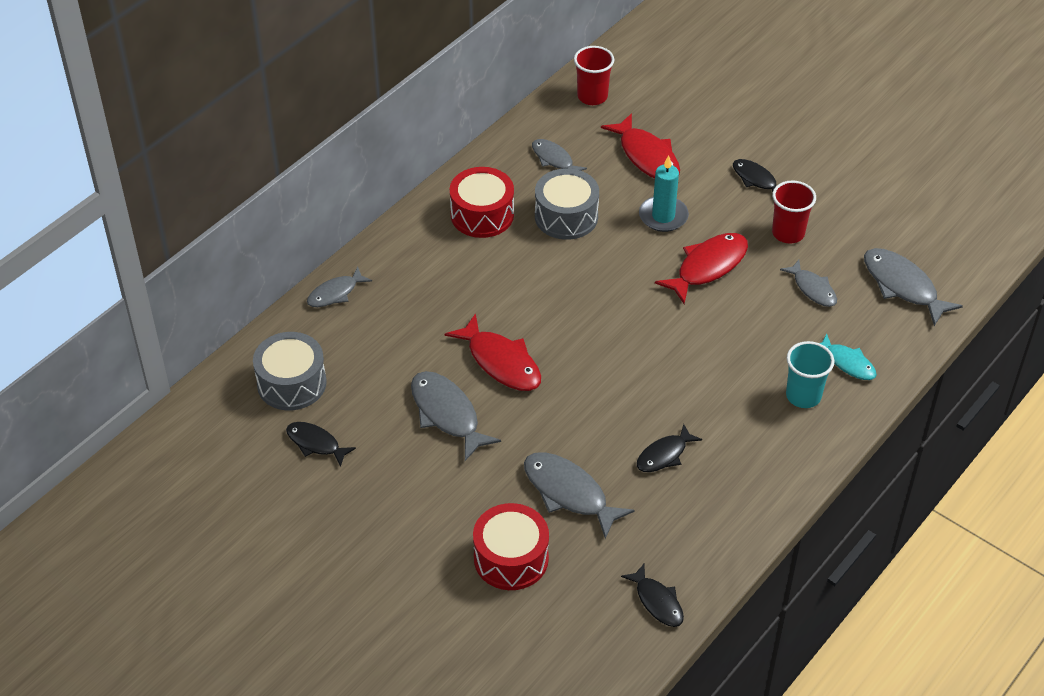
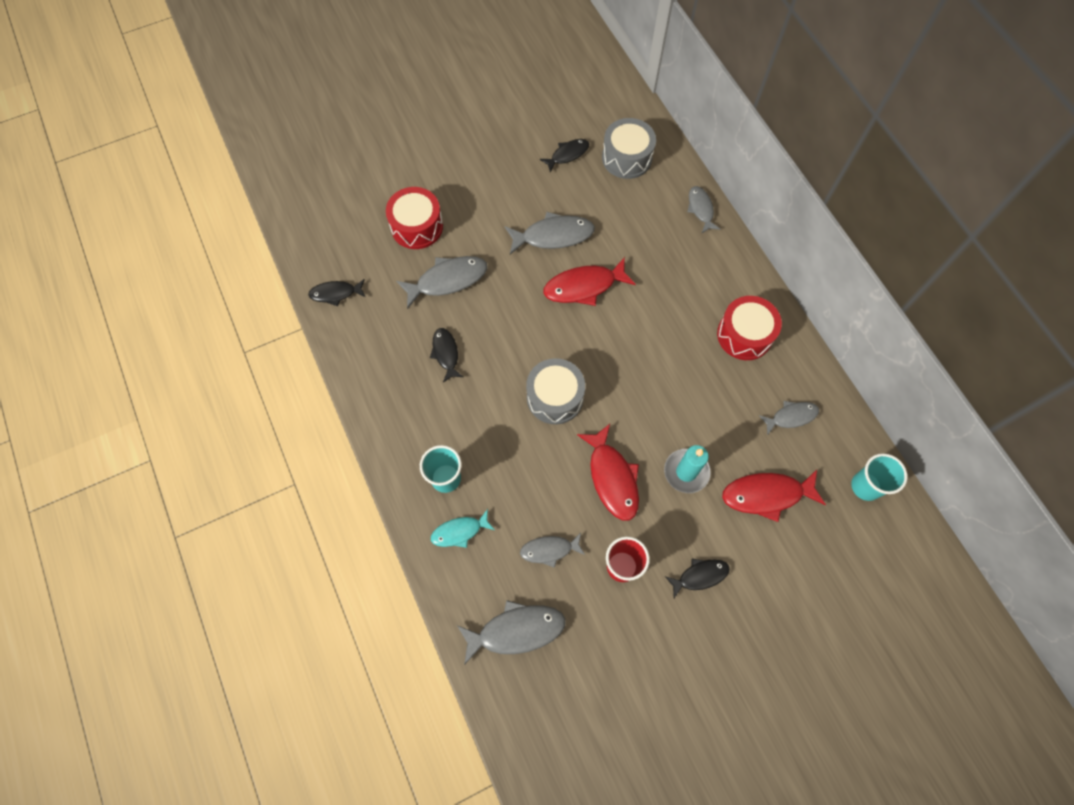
camera: 115 degrees right, 20 degrees up
(566, 216) = (717, 395): grey drum -> grey drum (555, 397)
(592, 96) = (865, 486): red cup -> turquoise cup

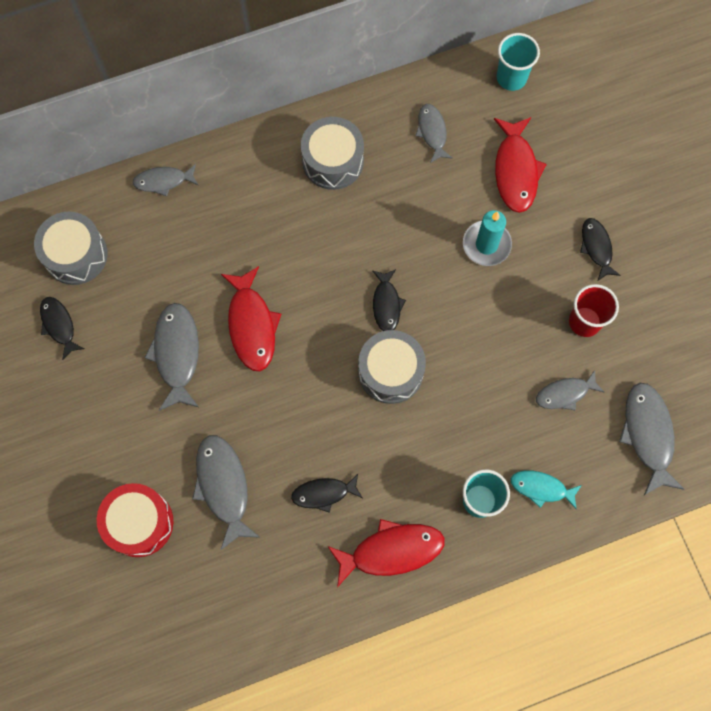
camera: 85 degrees left, 5 degrees up
(335, 293) = (225, 631): black fish -> black fish (386, 304)
(459, 531) = (541, 488): turquoise fish -> turquoise fish turned 120 degrees clockwise
(549, 550) = (565, 393): grey fish -> grey fish turned 75 degrees clockwise
(612, 478) = (489, 320): red fish -> red fish (391, 551)
(744, 335) = (333, 161): red drum -> grey drum

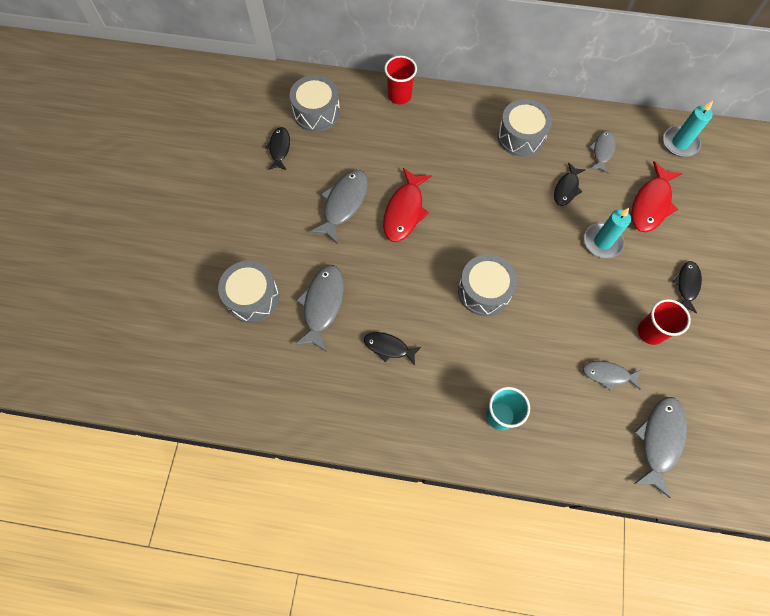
camera: 30 degrees right, 5 degrees down
(139, 522) = (252, 297): red drum -> grey drum
(163, 181) = (399, 96): grey fish -> red cup
(386, 304) = (506, 245): black fish -> black fish (566, 188)
(391, 551) = (414, 414): red fish -> none
(511, 78) = (680, 143): turquoise cup -> turquoise candle
(541, 488) = (553, 433): turquoise fish -> none

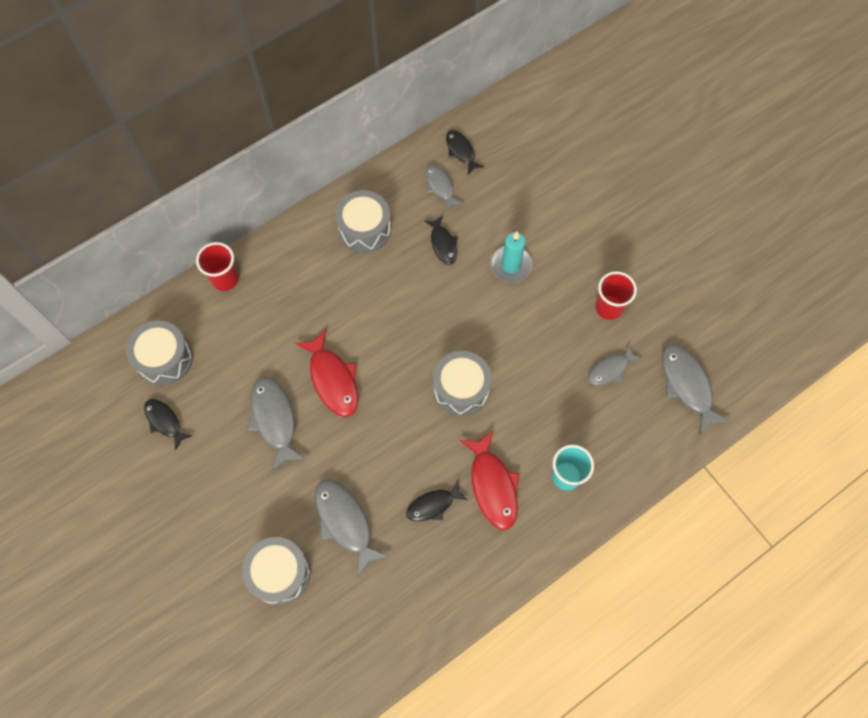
camera: 45 degrees left, 0 degrees up
(651, 204) = (517, 201): red fish -> red fish (492, 485)
(680, 143) = (492, 129): turquoise candle -> none
(687, 285) = (600, 246): black fish -> black fish (461, 151)

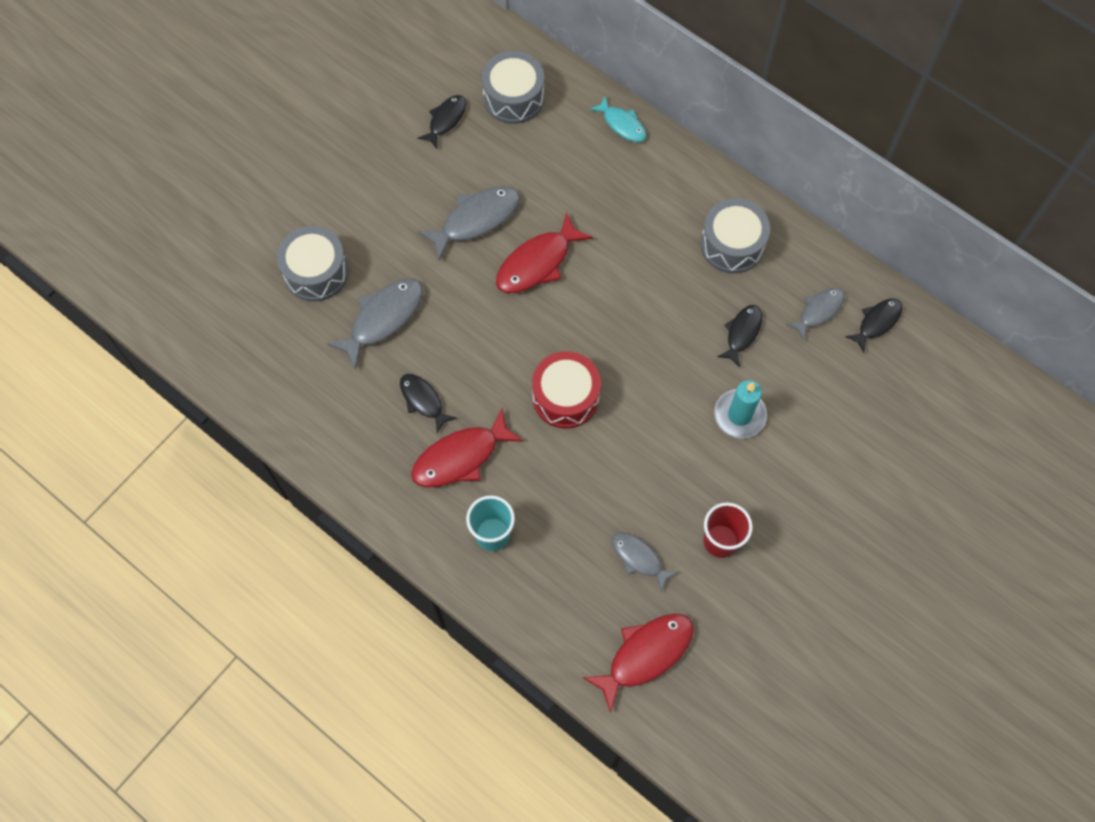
camera: 75 degrees right, 0 degrees up
(225, 279) = (622, 124): red cup -> turquoise fish
(443, 244) = (742, 333): black fish -> black fish turned 150 degrees clockwise
(461, 388) = (565, 397): grey drum -> red drum
(687, 385) = (645, 655): grey fish -> red fish

